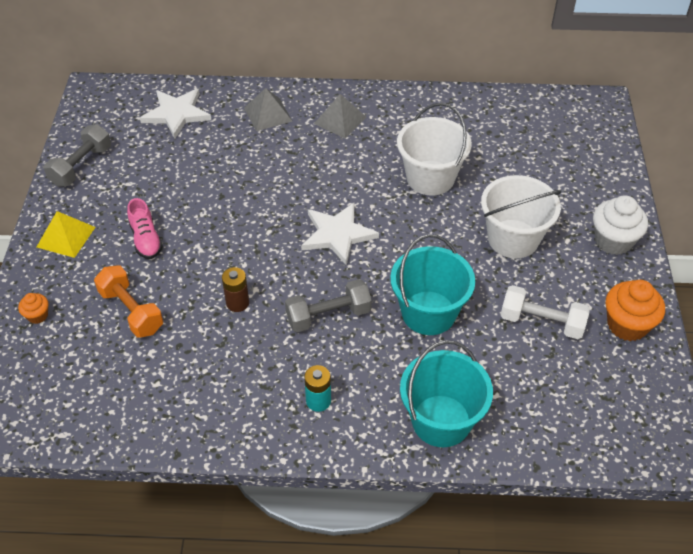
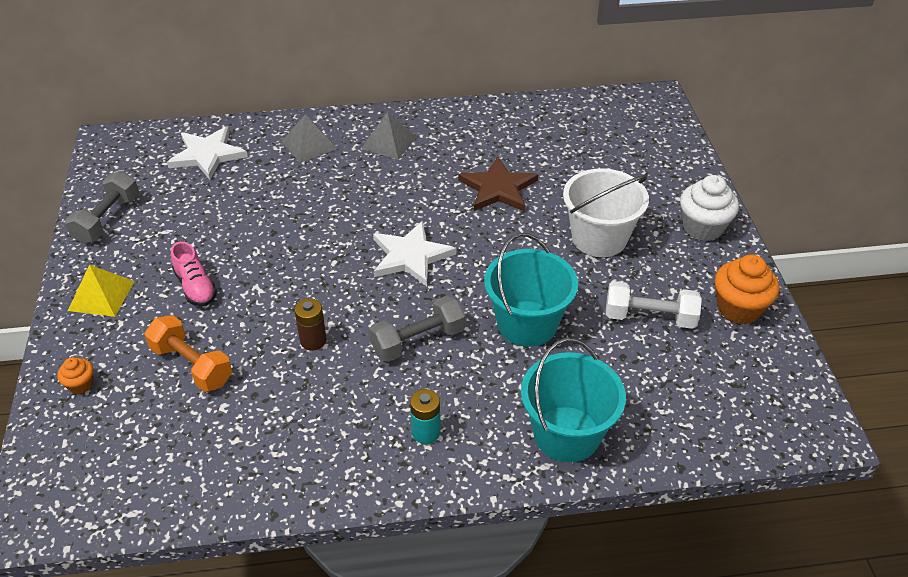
camera: 10 degrees left, 5 degrees down
(430, 178) = (498, 188): white bucket -> brown star

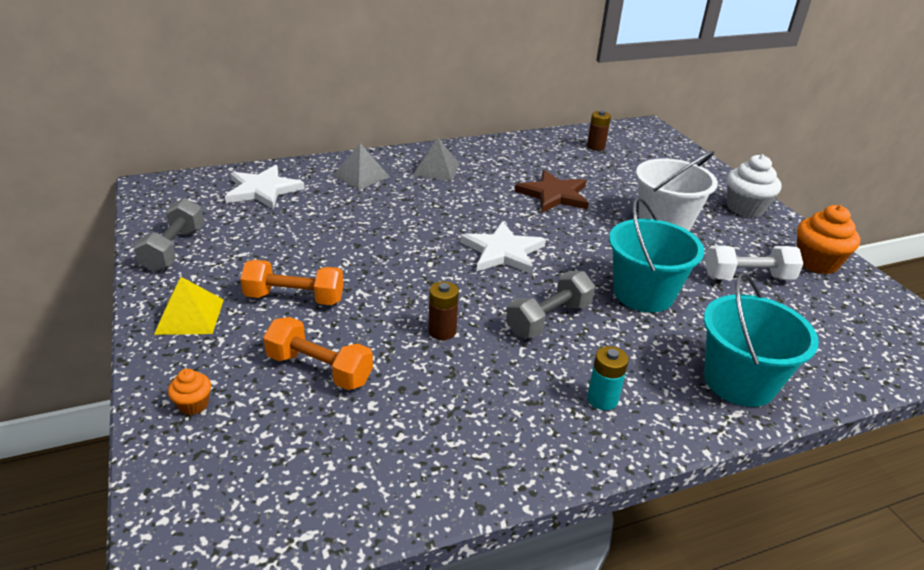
camera: 15 degrees left, 10 degrees down
(195, 287) = (294, 298): pink shoe -> orange dumbbell
(579, 124) = (595, 146): none -> brown battery

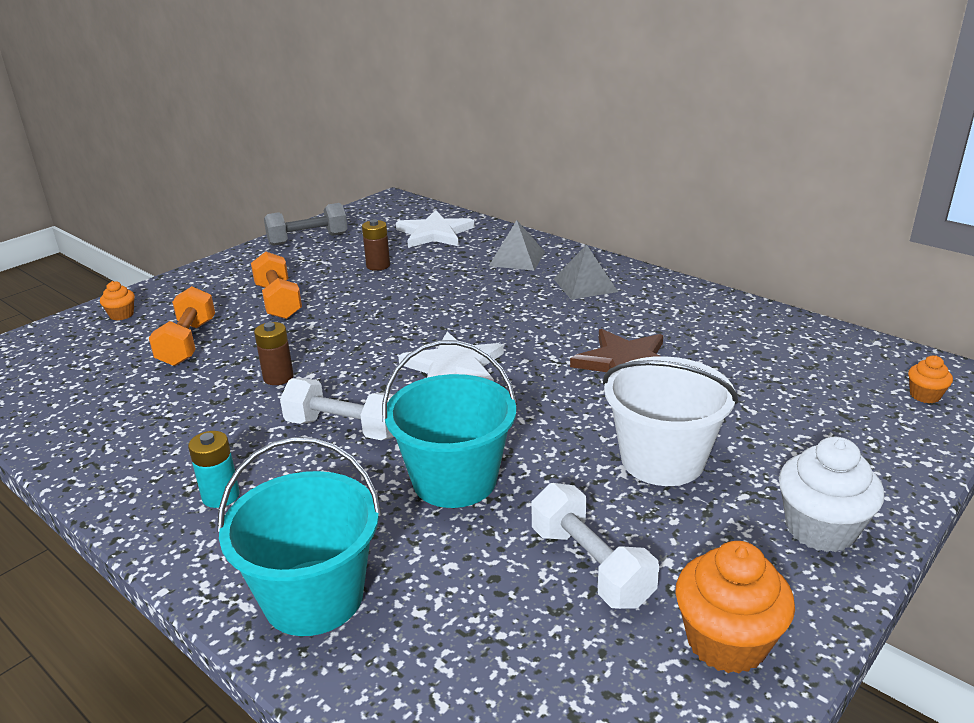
camera: 65 degrees right, 5 degrees down
(190, 316) = (225, 276): yellow pyramid -> none
(549, 319) = (344, 428): grey dumbbell -> white dumbbell
(595, 146) = (814, 357): brown battery -> brown battery (378, 265)
(653, 140) = (924, 395): none -> orange cupcake

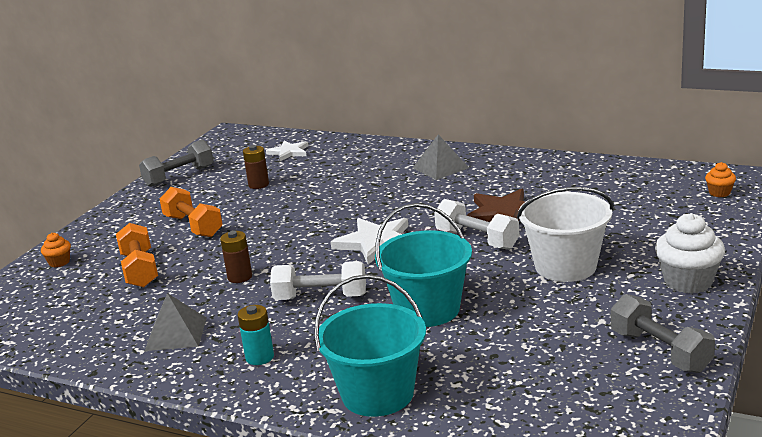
camera: 15 degrees left, 5 degrees down
(434, 233) = (289, 152): white star -> white star, size x0.62
(517, 258) = (372, 159): grey pyramid -> grey pyramid (176, 334)
(590, 566) = (553, 334): white dumbbell -> white dumbbell (477, 240)
(726, 642) = (660, 351): orange cupcake -> grey dumbbell

